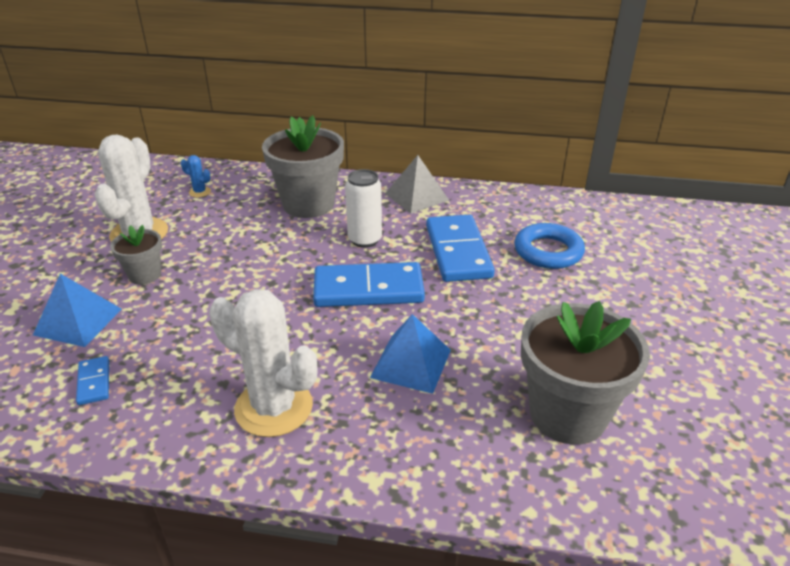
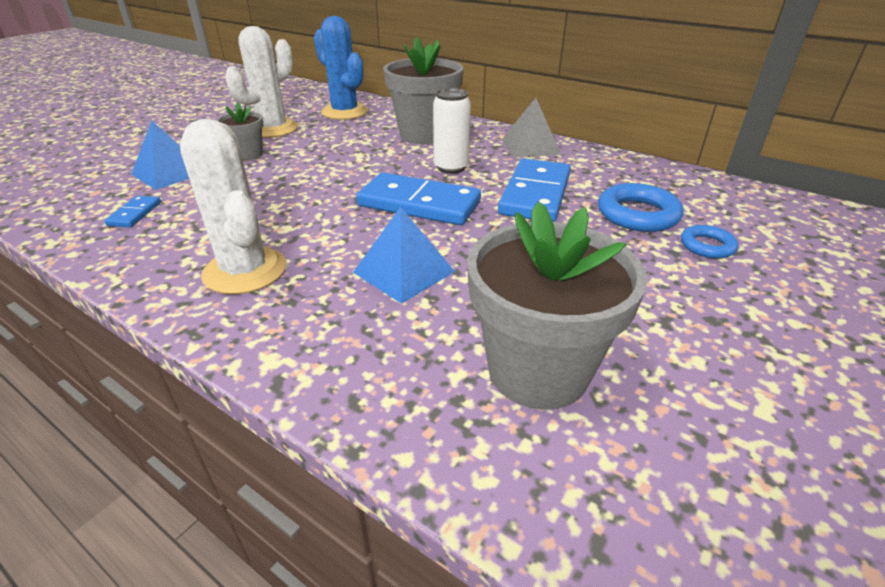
camera: 25 degrees right, 0 degrees up
(200, 192) = (344, 112): blue cactus -> blue cactus, size x2.38
(612, 269) = (707, 246): none -> blue ring

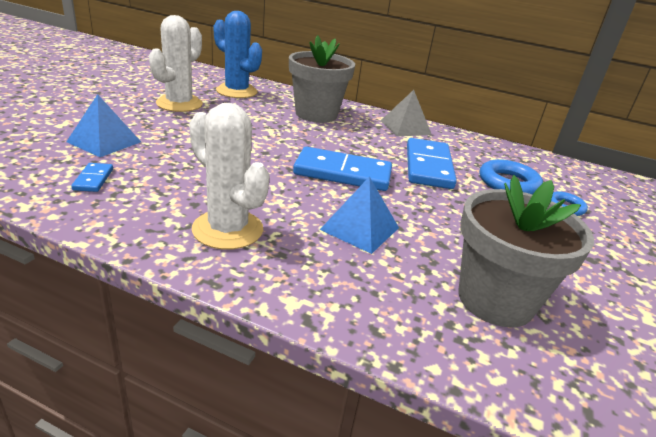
camera: 15 degrees left, 5 degrees down
(248, 155) = (170, 127): grey flower pot -> none
(451, 168) = (352, 143): white can -> none

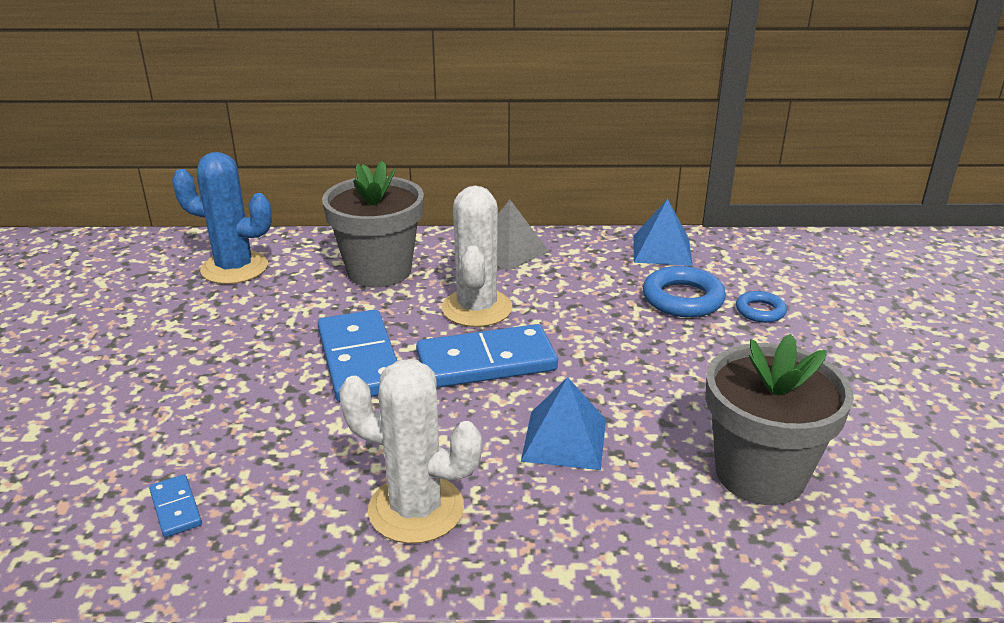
camera: 20 degrees left, 0 degrees up
(104, 141) = (128, 438): blue pyramid -> blue pyramid (661, 250)
(179, 104) = (172, 325): white cactus -> white cactus (477, 308)
(428, 166) = (578, 309): blue domino -> blue domino (359, 360)

